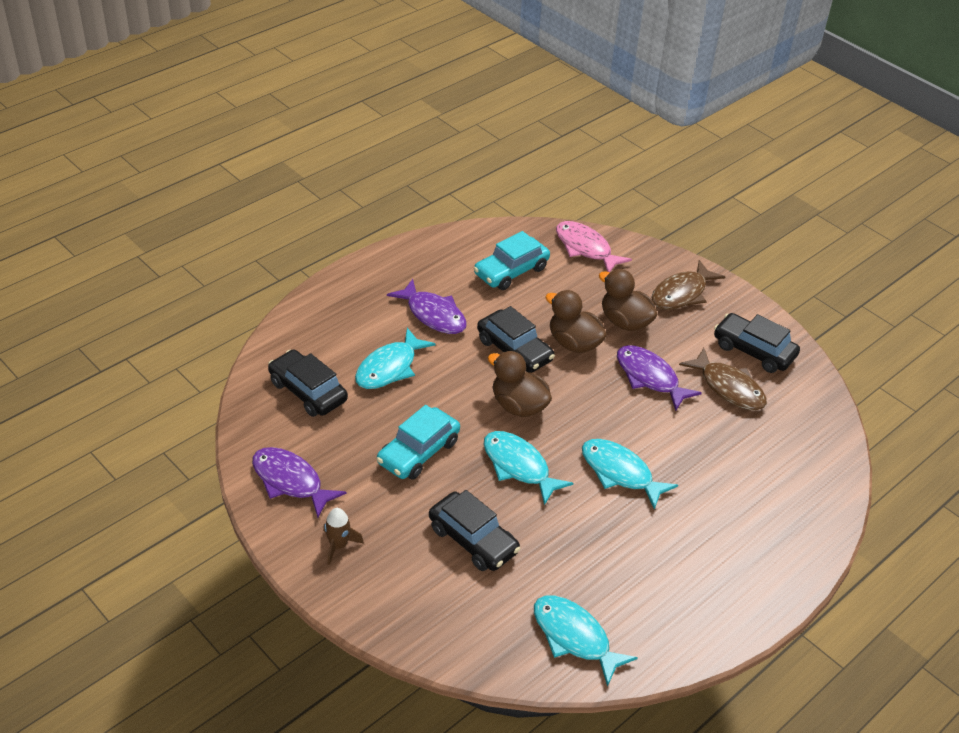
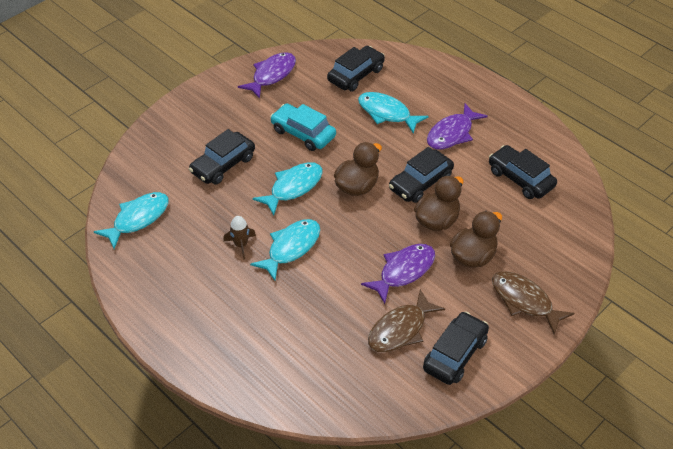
camera: 90 degrees right, 5 degrees up
(338, 545) = (218, 101): brown rocket -> brown rocket (241, 245)
(511, 271) = (520, 179): turquoise car -> black car
(585, 248) = (569, 229): pink fish -> none

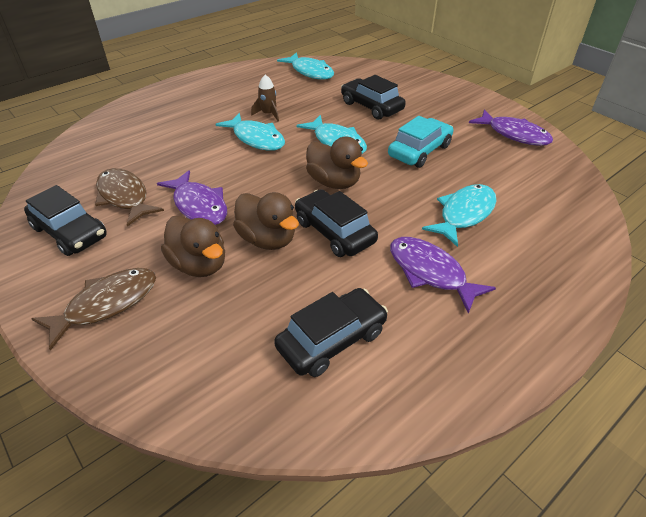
camera: 95 degrees right, 5 degrees down
(356, 75) = (535, 193): black car -> none

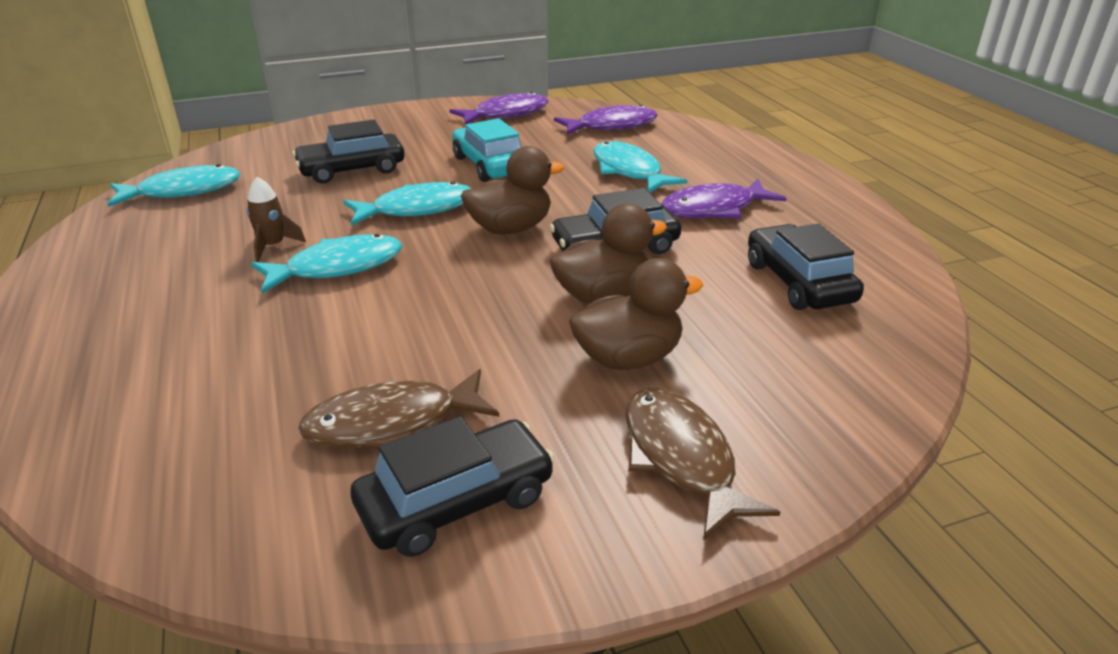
camera: 70 degrees left, 10 degrees down
(199, 206) = (482, 343): purple fish -> purple fish (611, 126)

